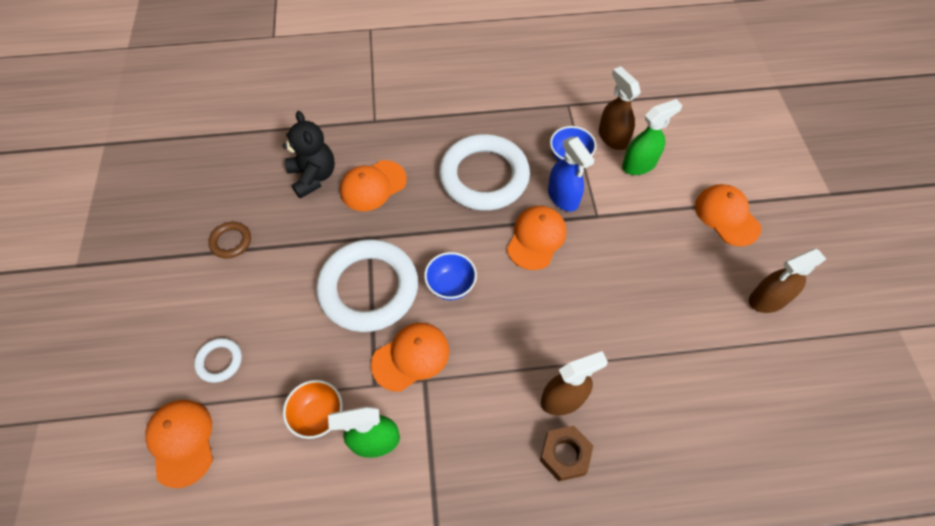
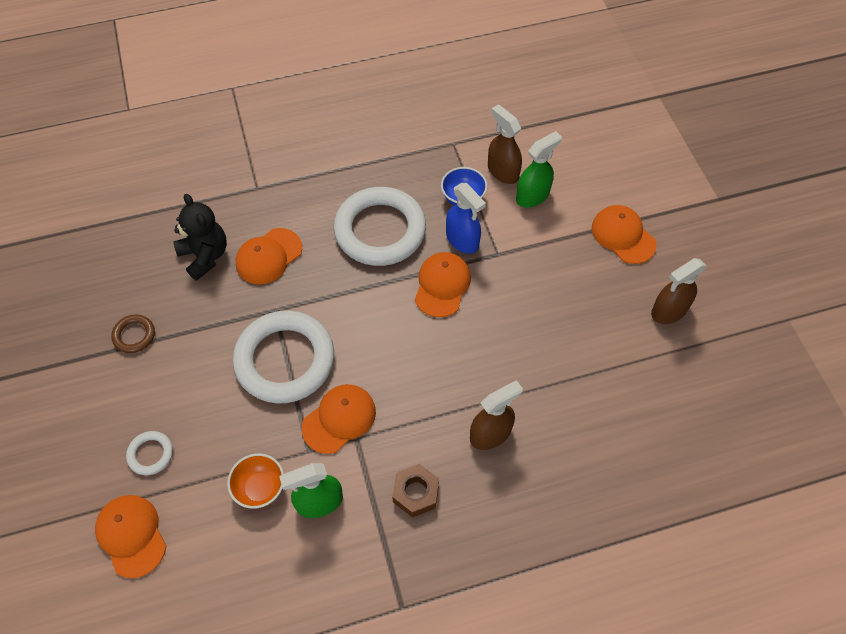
camera: 10 degrees left, 0 degrees up
(451, 285) = (366, 344): blue bowl -> none
(564, 455) = (499, 484): brown nut -> brown nut (416, 493)

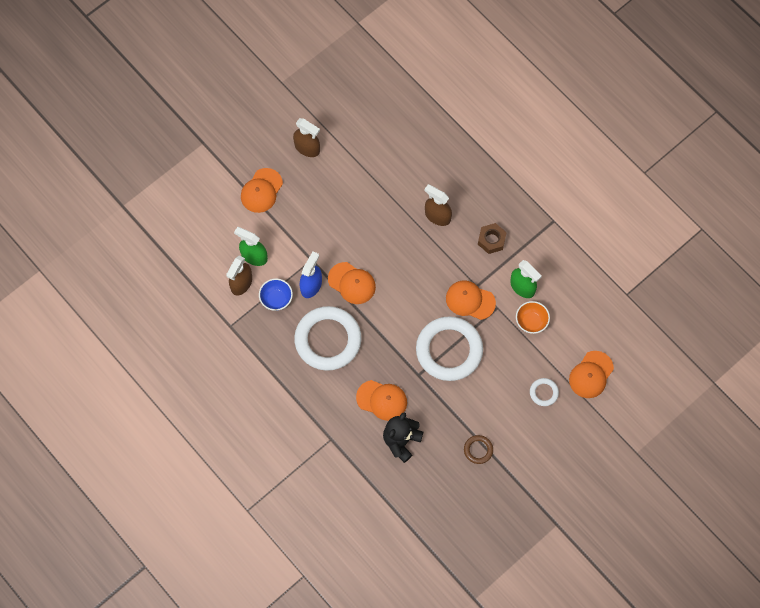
camera: 115 degrees left, 10 degrees up
(442, 285) = (352, 283): orange cap -> orange cap turned 135 degrees counterclockwise

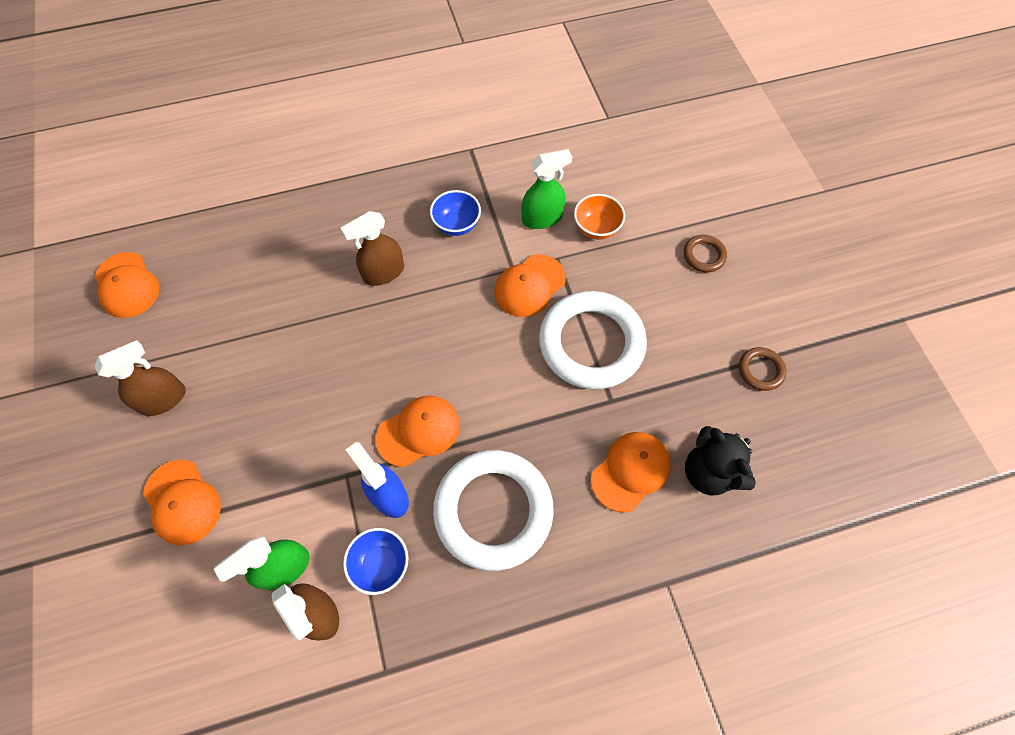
camera: 65 degrees left, 5 degrees down
(491, 240) = (457, 225): brown nut -> blue bowl
(543, 392) = (704, 255): white ring -> brown ring
(591, 374) = (699, 194): orange cap -> orange cap (127, 285)

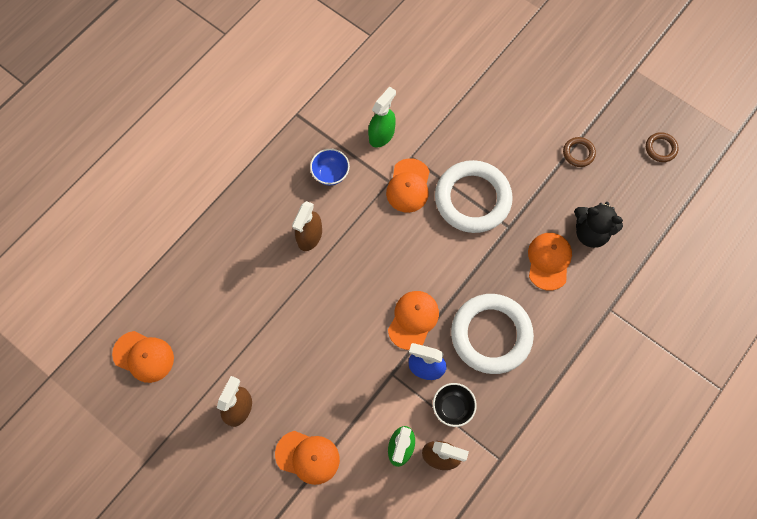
camera: 35 degrees left, 5 degrees up
(381, 564) = (452, 407): blue bowl -> black bowl
(596, 228) = (421, 121): orange bowl -> none
(704, 255) = (498, 99): brown ring -> brown ring (660, 148)

